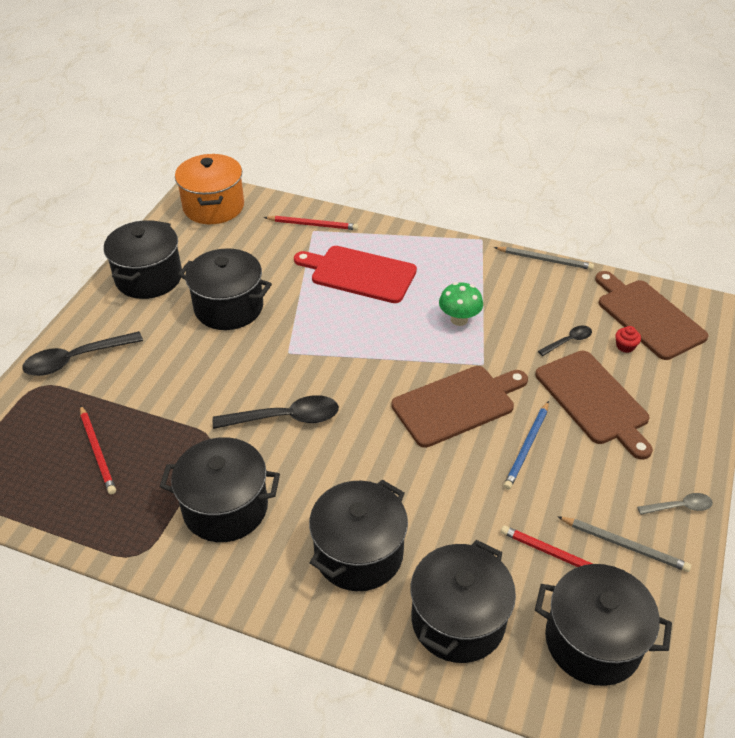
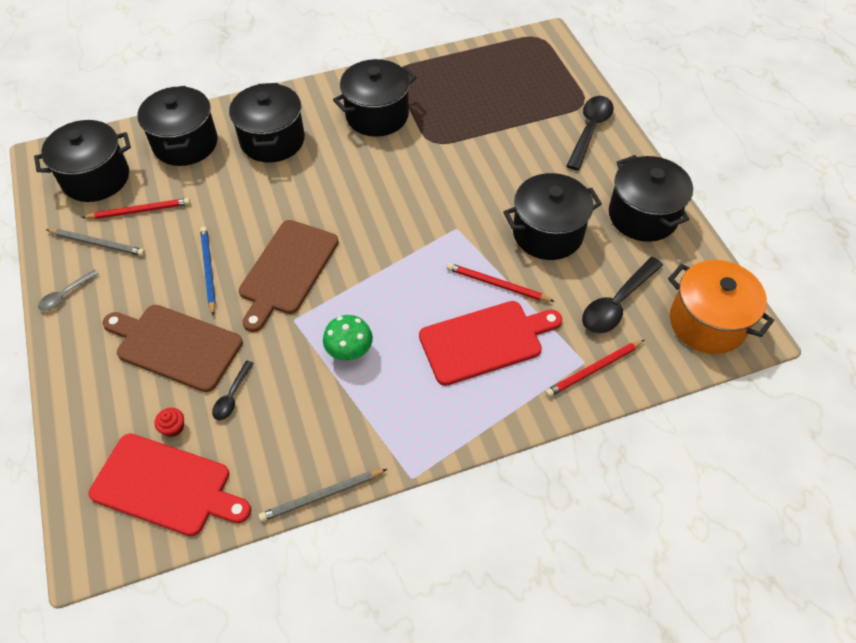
camera: 140 degrees right, 10 degrees up
(97, 451) = (491, 96): red pencil -> red pencil (497, 285)
(285, 418) = (402, 183): black spoon -> black spoon (617, 303)
(624, 545) = (98, 243): grey pencil -> grey pencil turned 150 degrees counterclockwise
(647, 316) = (166, 486): brown cutting board -> red cutting board

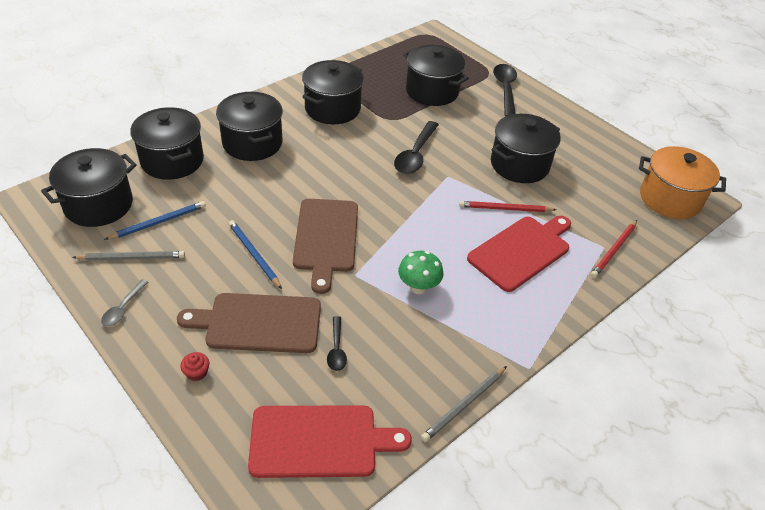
camera: 25 degrees left, 10 degrees down
(139, 211) = (159, 222): red pencil -> blue pencil
(173, 427) = (297, 390): red cupcake -> red cupcake (197, 372)
(617, 303) = (600, 201): black spoon -> black spoon (415, 155)
(643, 216) = (580, 138): black pot -> black pot (432, 91)

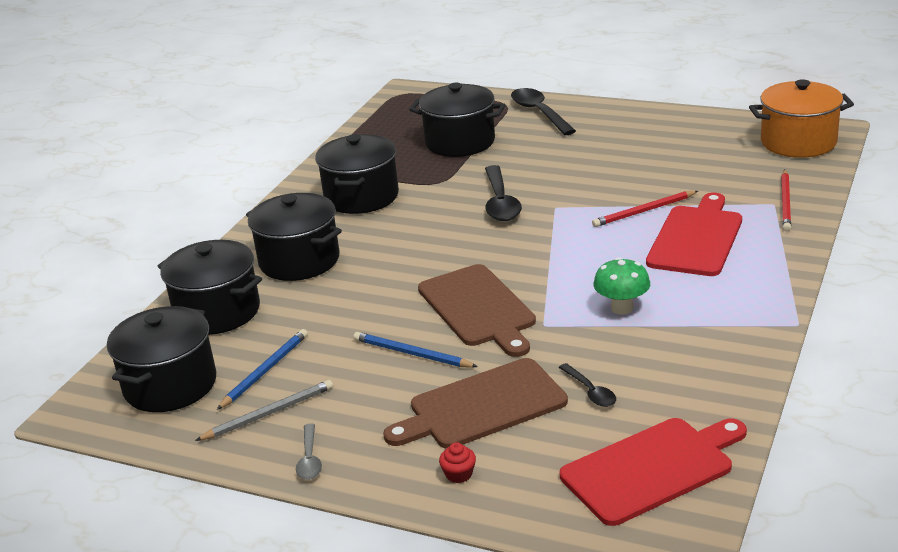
camera: 20 degrees left, 15 degrees down
(464, 405) = (765, 378): grey pencil -> none
(519, 165) = (621, 170): black pot -> none

